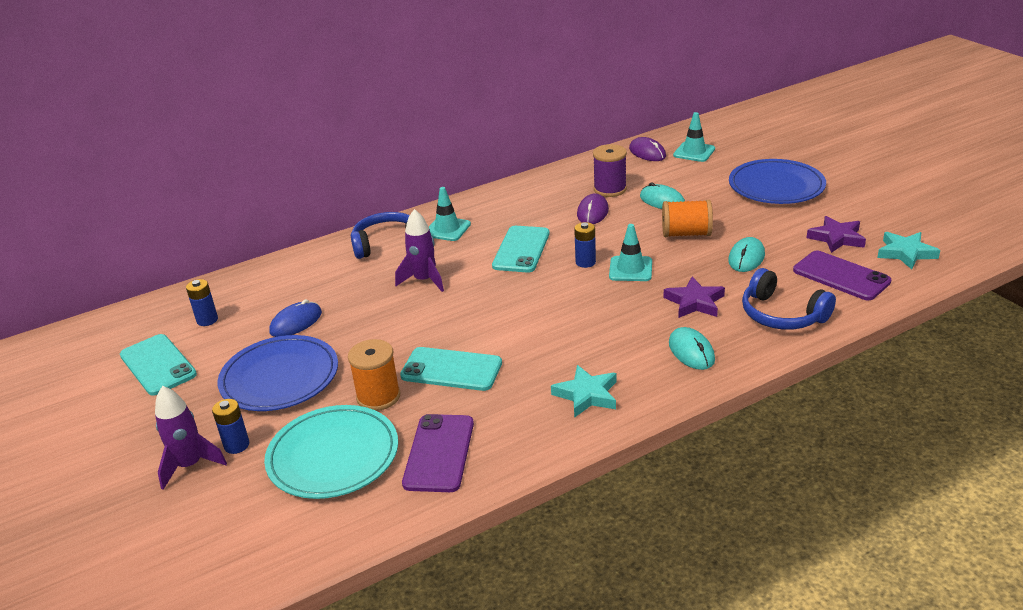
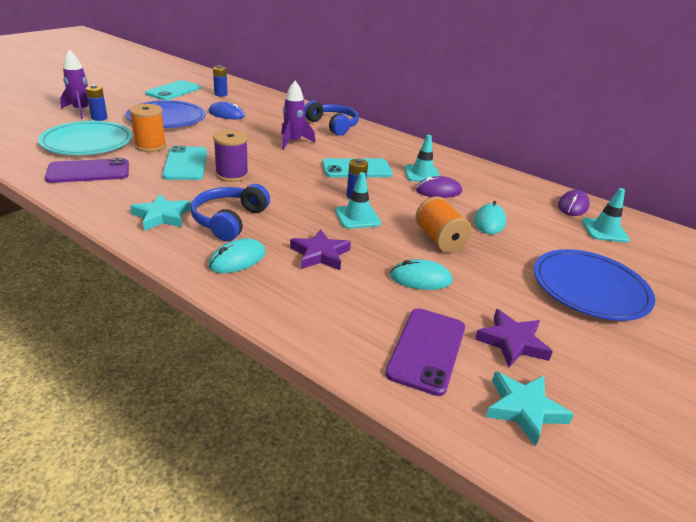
camera: 60 degrees right, 0 degrees up
(447, 229) = (366, 141): turquoise traffic cone -> turquoise traffic cone (422, 174)
(610, 189) = (485, 195): purple spool -> purple spool (232, 175)
(782, 315) = (322, 309): blue headphones -> blue headphones (229, 220)

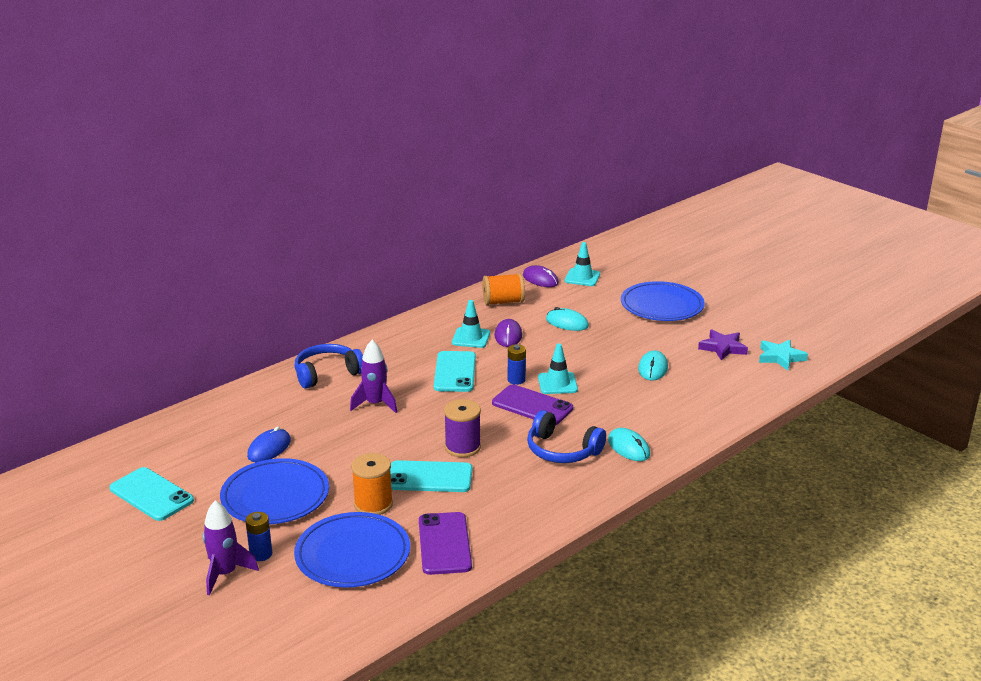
camera: 75 degrees left, 5 degrees down
(87, 142) = (352, 554): turquoise plate -> blue plate
(162, 216) = (553, 488): turquoise star -> none
(221, 94) = (181, 452): blue battery -> none
(320, 254) = (620, 408): purple star -> none
(427, 350) = (733, 379): purple phone -> purple phone (532, 406)
(439, 239) = (596, 351): orange spool -> orange spool (503, 302)

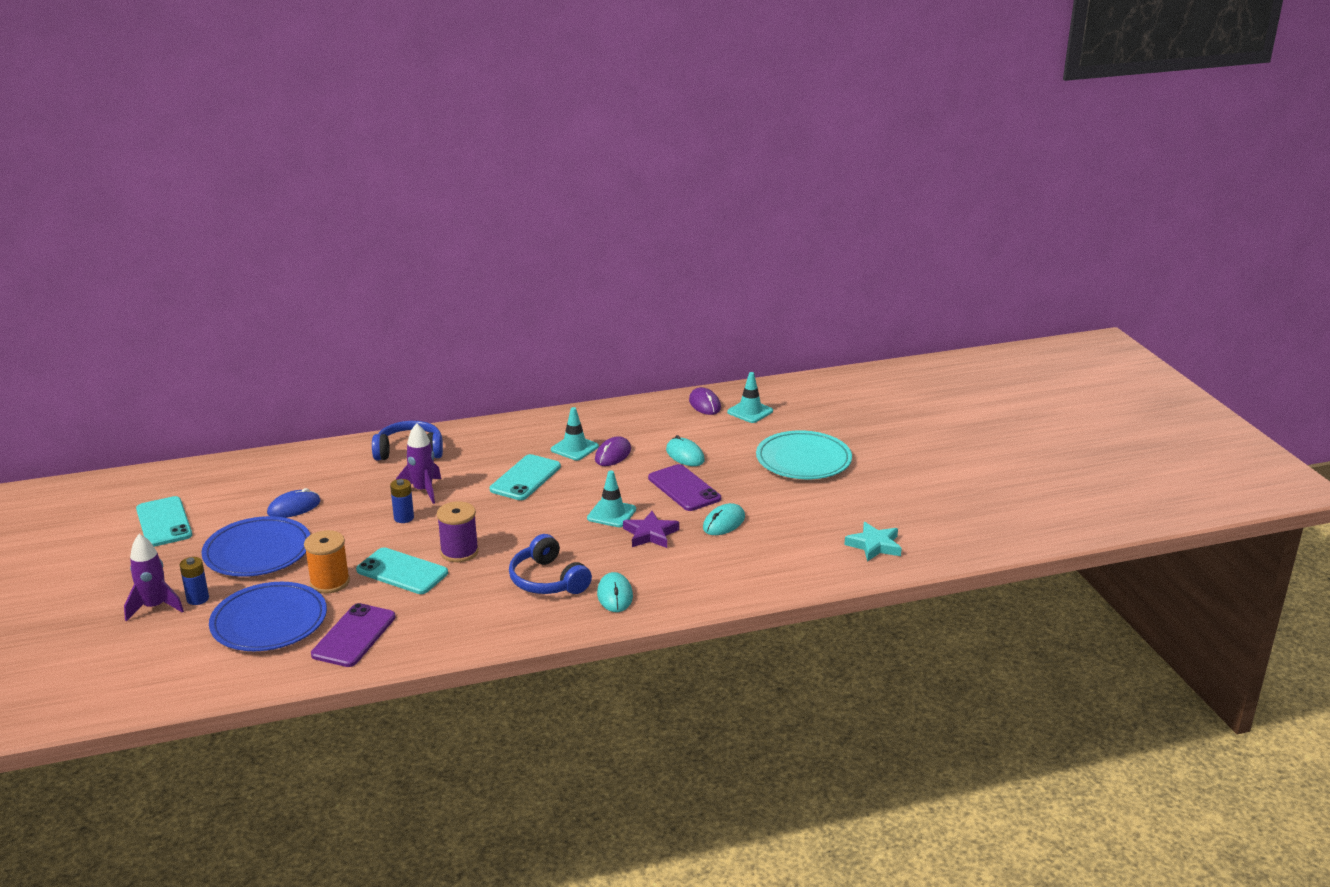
camera: 25 degrees right, 0 degrees up
(503, 302) = (643, 419): orange spool -> none
(516, 380) = (575, 500): blue battery -> blue battery (404, 518)
(532, 406) = (564, 529): purple phone -> purple phone (684, 488)
(662, 305) = (803, 460): blue plate -> turquoise plate
(723, 348) = (821, 520): purple star -> purple star (650, 534)

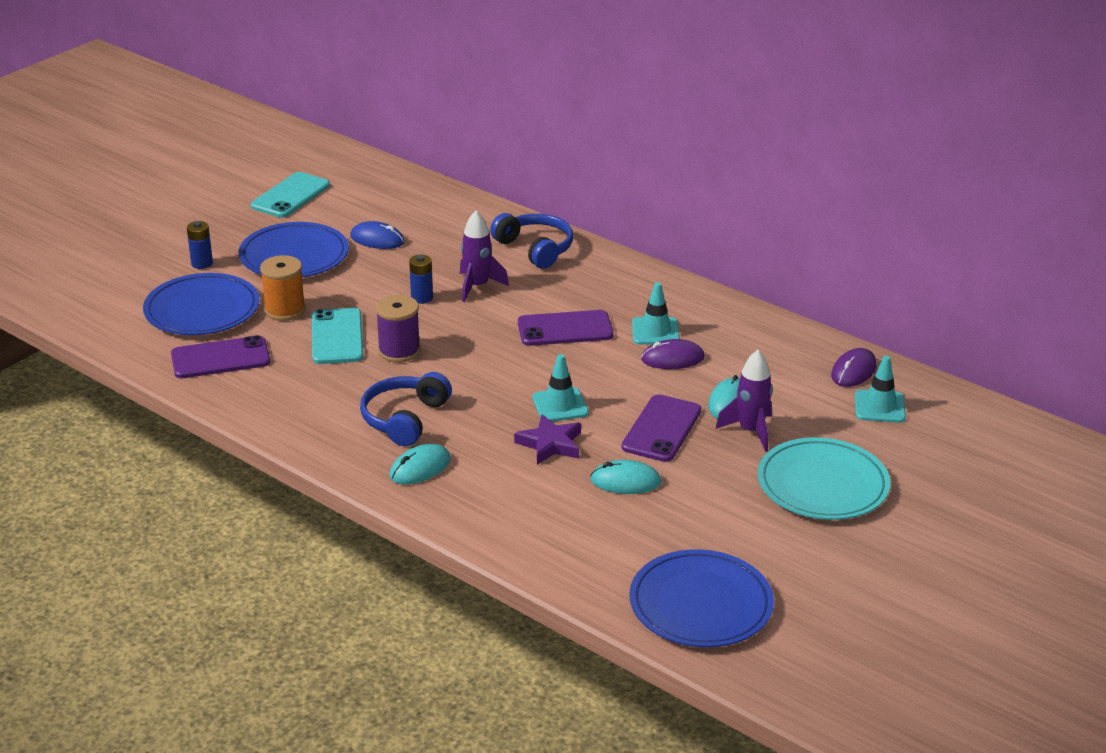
camera: 55 degrees right, 5 degrees up
(155, 607) = (173, 251): purple rocket -> purple rocket (750, 431)
(525, 478) = (565, 329): turquoise phone -> purple phone
(874, 545) = (700, 604): turquoise star -> blue plate

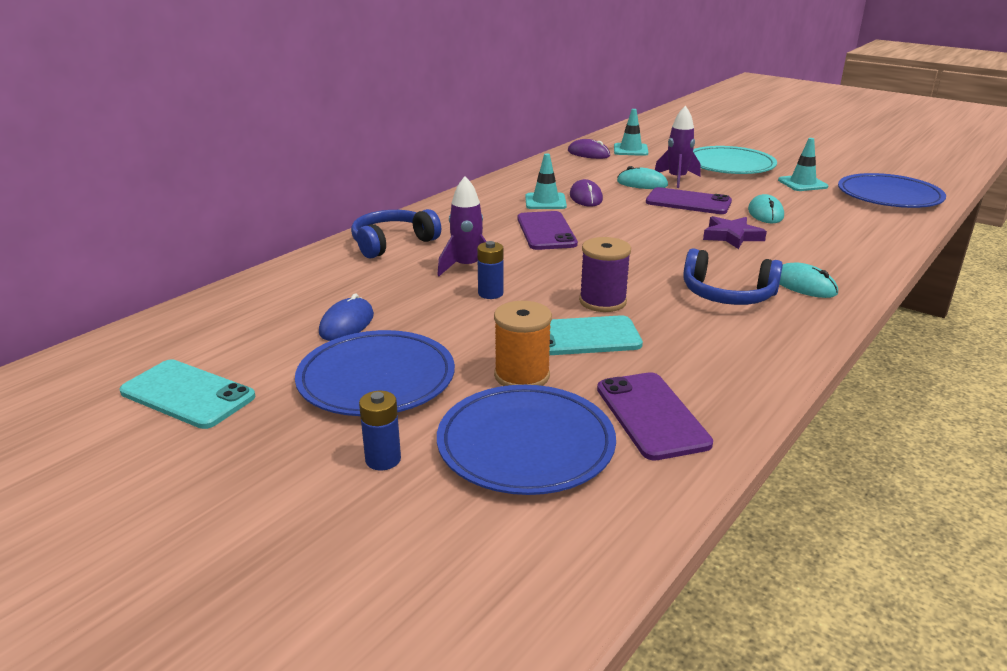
camera: 90 degrees left, 5 degrees down
(560, 405) = (671, 233): turquoise traffic cone -> turquoise traffic cone (802, 183)

